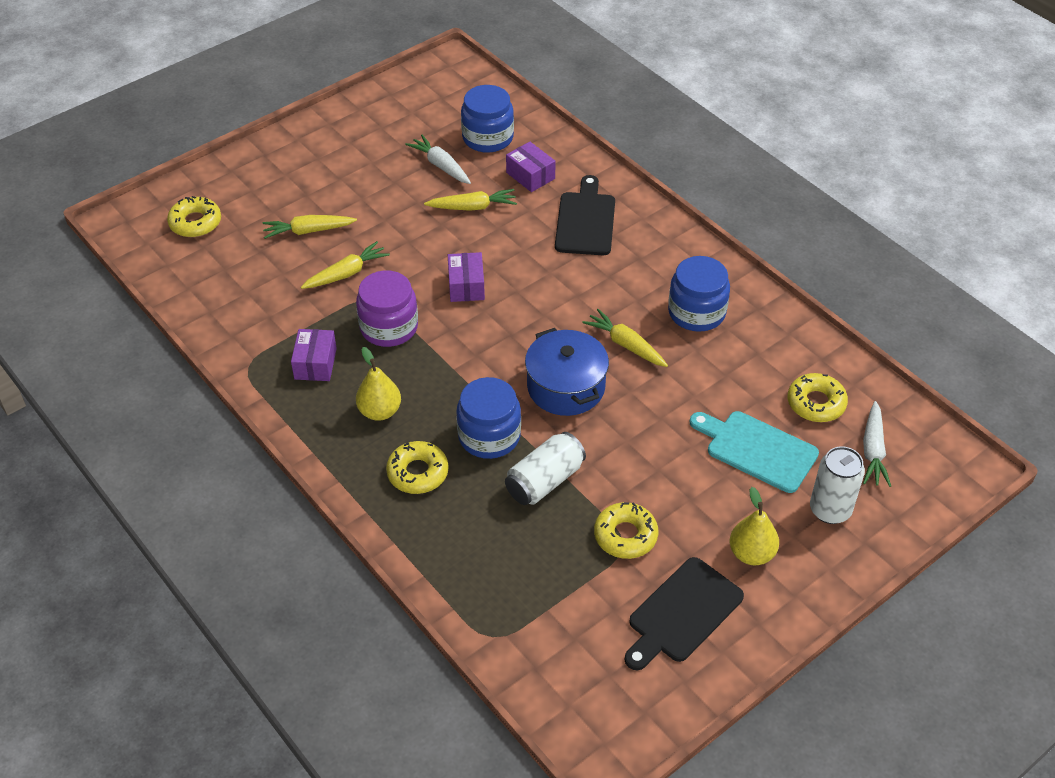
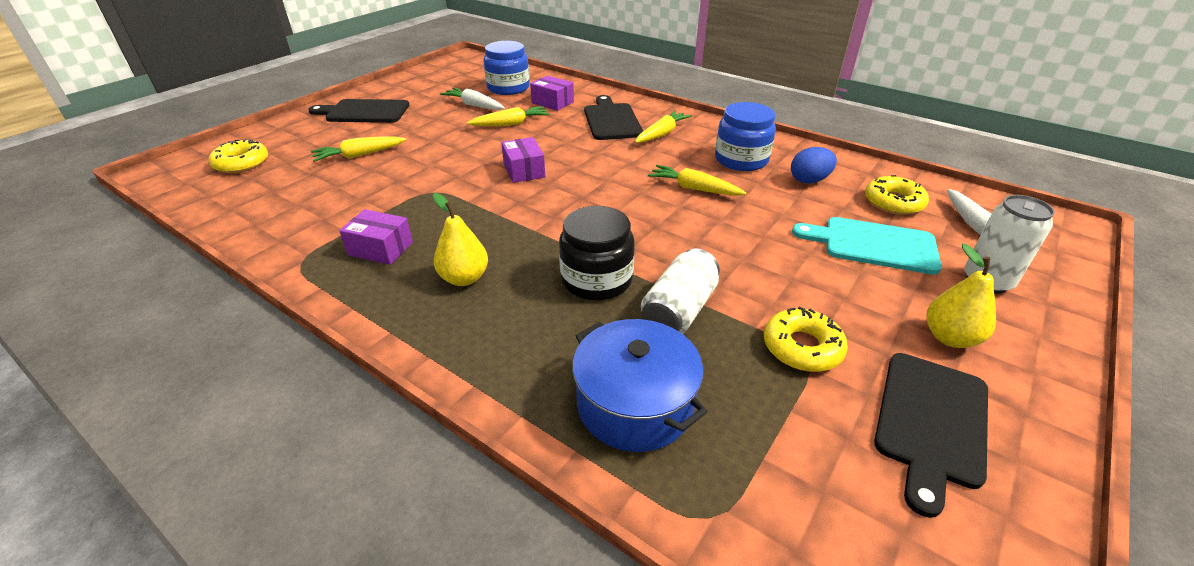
camera: 15 degrees left, 10 degrees down
(315, 363) = (380, 249): purple box -> purple box turned 60 degrees counterclockwise
(320, 157) = (364, 112): none -> black cutting board
(346, 273) = (402, 177): yellow carrot -> yellow carrot (662, 134)
(389, 327) = (456, 209): purple jar -> none
(417, 473) = (527, 329): yellow donut -> none
(489, 436) = (596, 280): blue jar -> black jar
(566, 387) = (656, 226): blue pot -> blue pot (635, 404)
(750, 356) = (809, 180): none -> blue egg

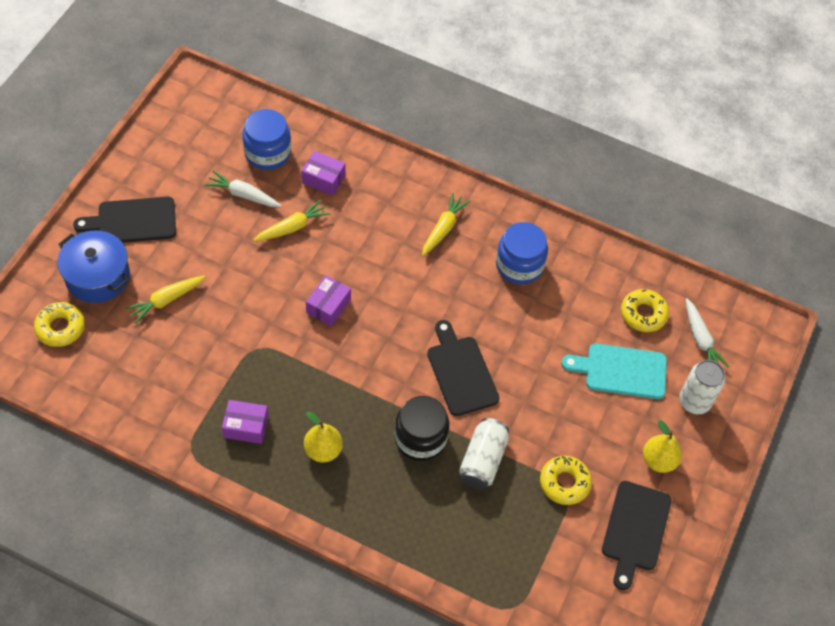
camera: 15 degrees left, 20 degrees up
(524, 170) = (328, 306): purple box -> purple box turned 60 degrees clockwise
(611, 120) = (391, 209): black cutting board -> black cutting board (461, 372)
(635, 404) = (464, 543): blue pot -> blue pot (97, 276)
(694, 188) = (481, 315): yellow carrot -> none
(809, 180) = (577, 290): blue egg -> none

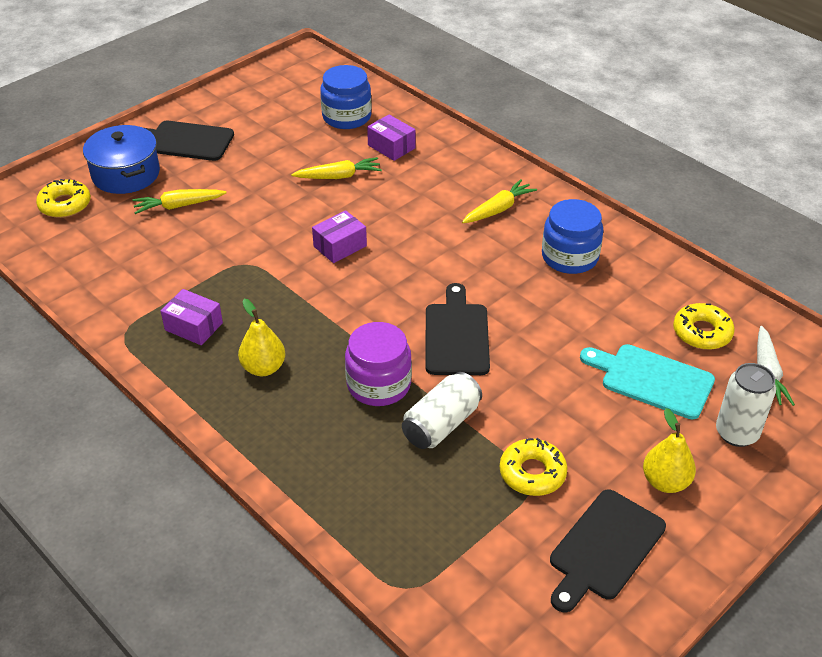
camera: 25 degrees right, 15 degrees down
(243, 195) = (304, 143): white carrot -> none
(420, 438) = (379, 384): black jar -> purple jar

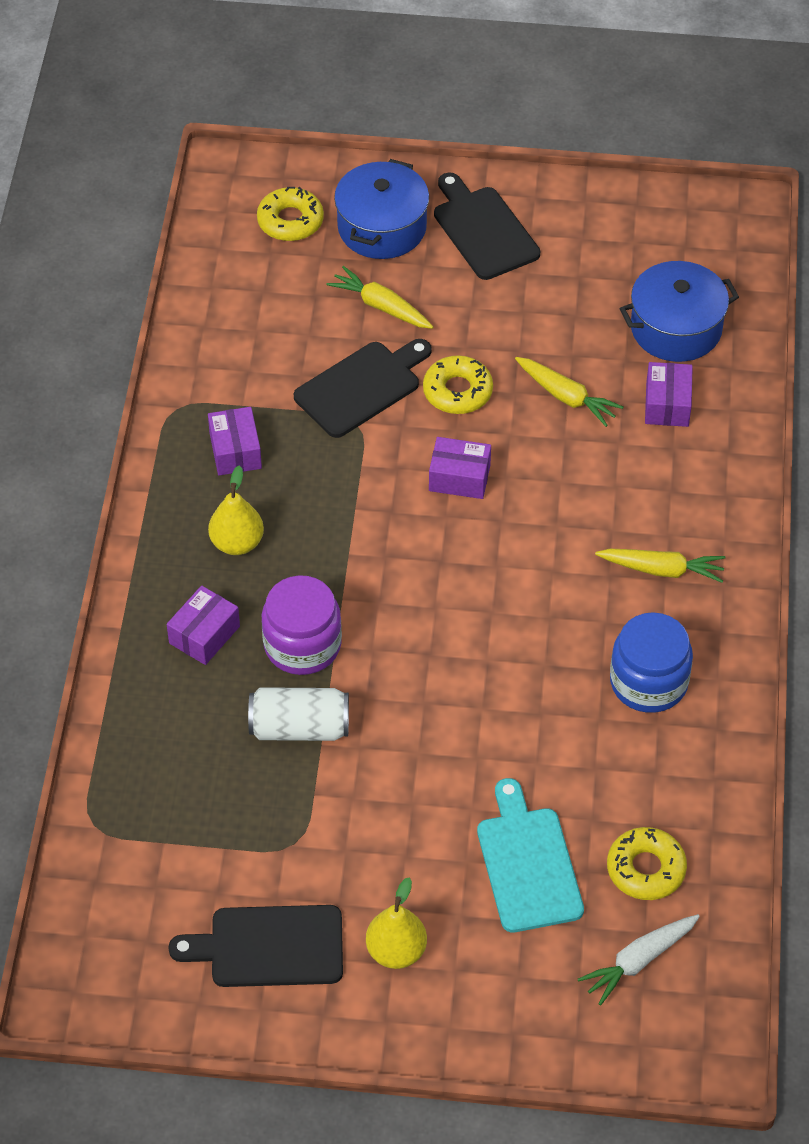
camera: 50 degrees right, 10 degrees up
(315, 427) = (204, 635): none -> purple box
(346, 117) = (676, 328): blue jar -> blue pot
(456, 335) = (428, 661): black cutting board -> black cutting board (361, 387)
(532, 473) = (307, 837): yellow donut -> yellow donut (457, 391)
(736, 433) = (521, 977): white can -> none

